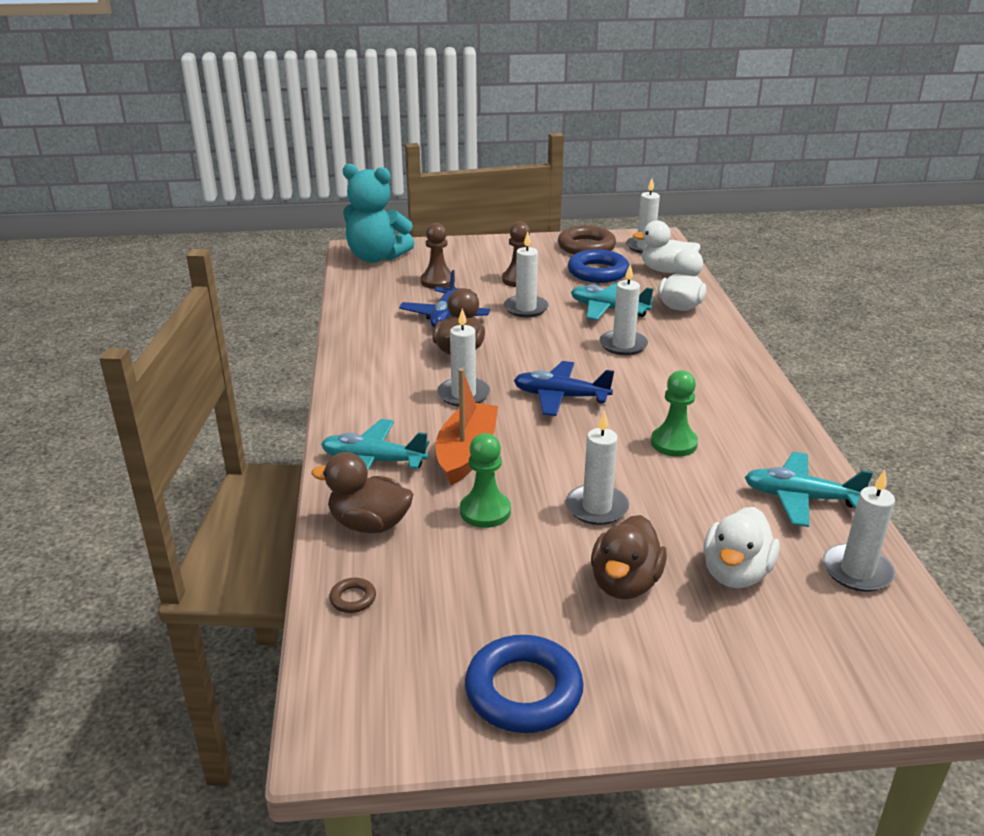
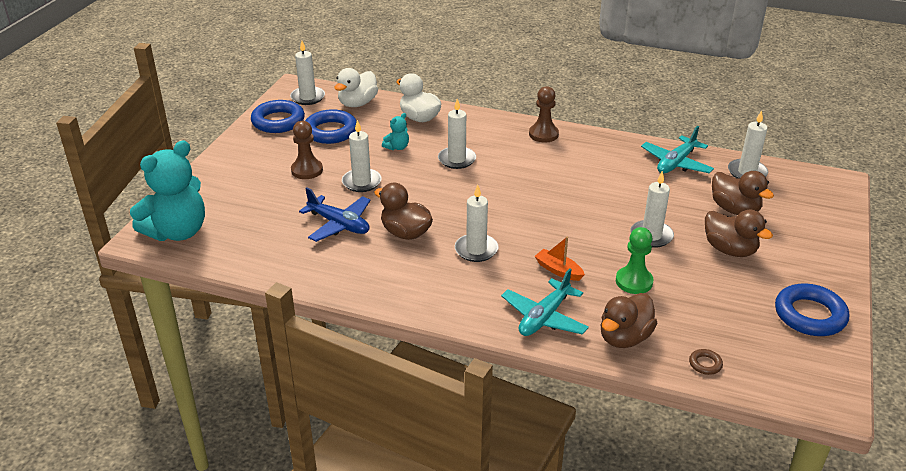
camera: 65 degrees left, 5 degrees up
(437, 281) = (267, 211): brown pawn -> brown pawn (543, 134)
(466, 453) = (558, 270): orange boat -> orange boat, size x0.56
(560, 397) = (510, 208): blue plane -> none
(586, 247) = (278, 121): brown ring -> blue ring
(608, 309) = (397, 147): turquoise plane -> turquoise teddy bear
(674, 443) = (596, 184): green pawn -> none
(735, 573) = (734, 209): white duck -> brown duck

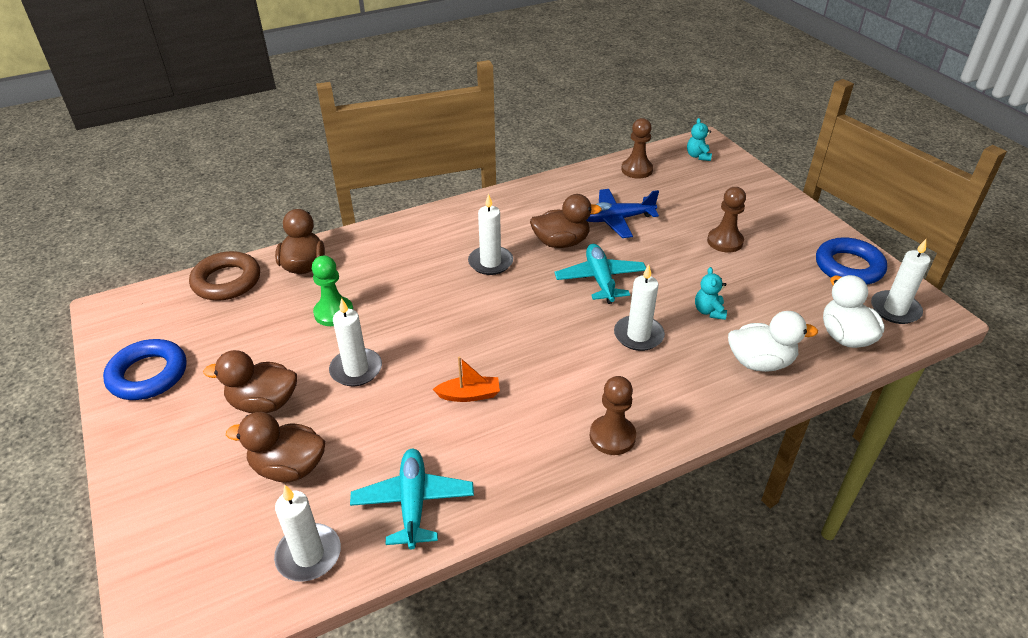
camera: 135 degrees right, 5 degrees up
(177, 232) = (698, 156): turquoise teddy bear -> turquoise teddy bear, size x0.42
(243, 251) = (637, 170): none -> brown pawn
(330, 131) = (791, 287): blue ring -> none
(361, 182) = (667, 259): white candle -> none
(544, 317) = (378, 246): turquoise plane -> turquoise plane (600, 280)
(558, 270) = (406, 285): orange boat -> orange boat (469, 395)
(705, 364) = (227, 281): brown ring -> brown ring, size x2.28

